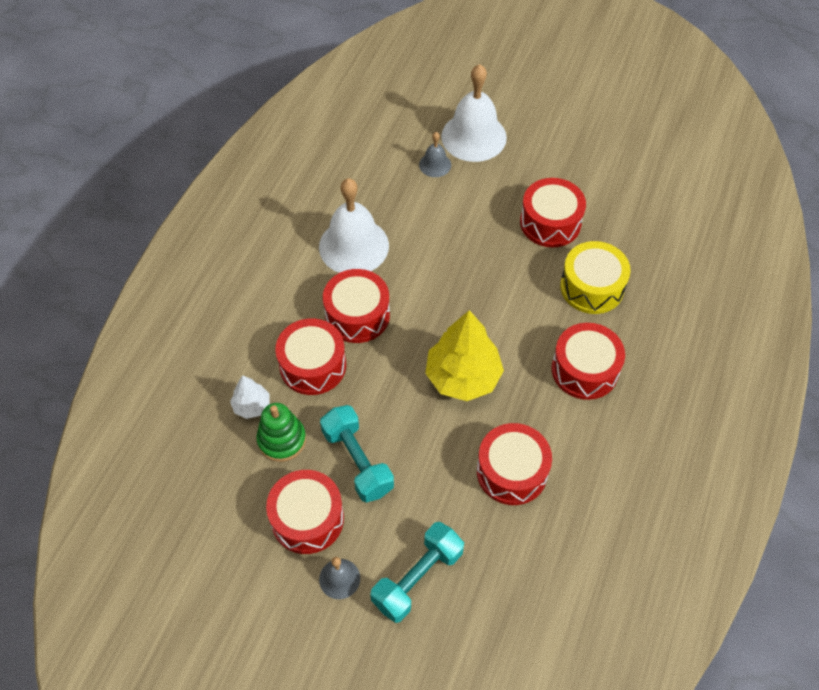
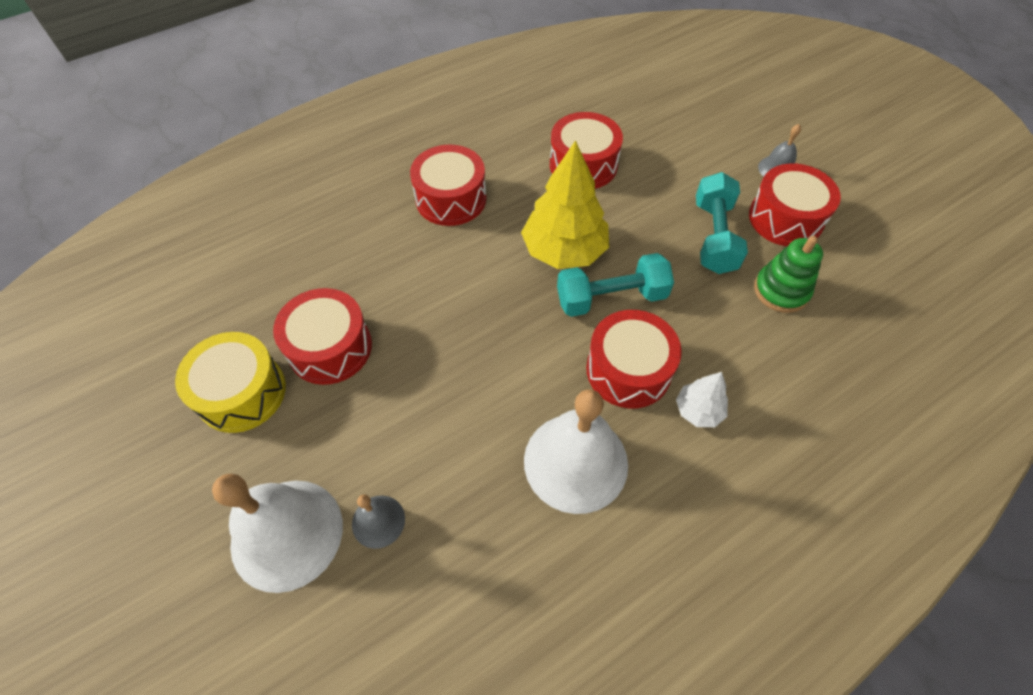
camera: 145 degrees left, 0 degrees up
(251, 406) = (800, 339): white tree -> white tree (698, 410)
(313, 365) = (711, 343): red drum -> none
(417, 578) = (712, 141): turquoise dumbbell -> turquoise dumbbell (611, 298)
(592, 287) = (366, 259): yellow drum -> yellow drum (242, 392)

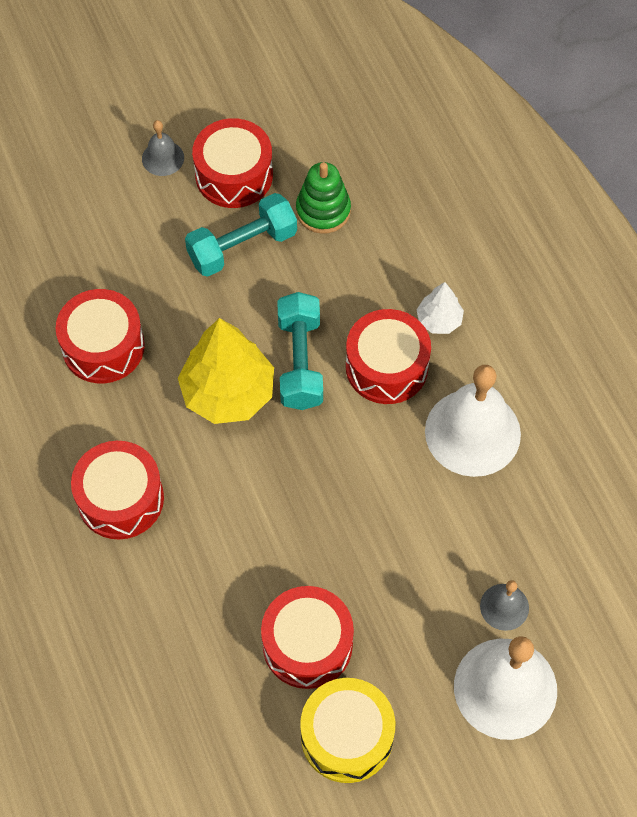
camera: 80 degrees left, 5 degrees up
(714, 236) = (242, 247): turquoise dumbbell -> turquoise dumbbell turned 45 degrees counterclockwise

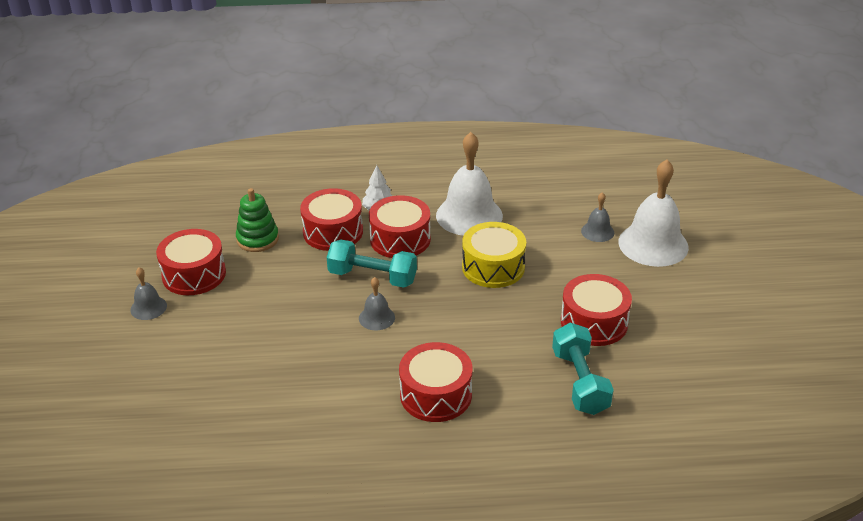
camera: 70 degrees left, 25 degrees down
(103, 346) = (295, 377): red drum -> red drum (333, 232)
(228, 393) = (376, 318): yellow tree -> grey bell
(242, 247) = (259, 284): turquoise dumbbell -> turquoise dumbbell (580, 382)
(347, 736) = (667, 319): yellow drum -> yellow drum (493, 267)

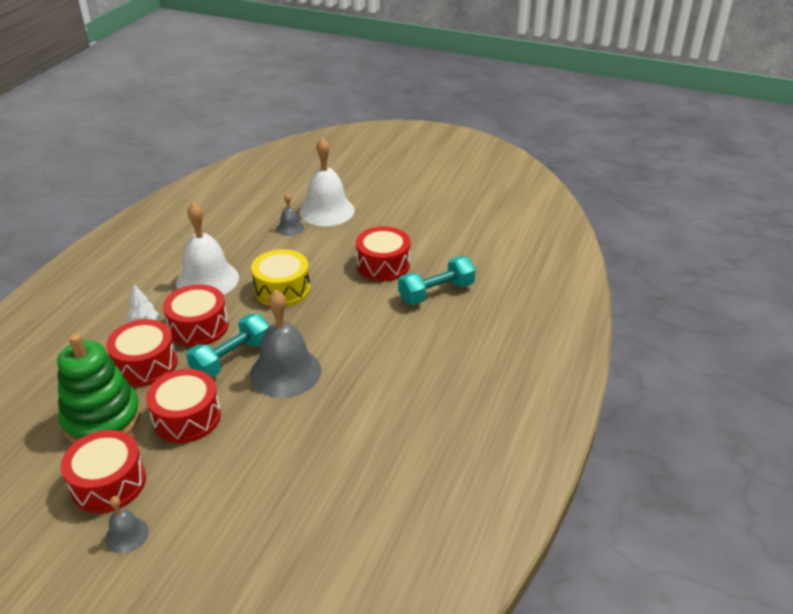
camera: 65 degrees left, 0 degrees up
(257, 239) = (102, 419): green stacking toy -> green stacking toy, size x1.63
(376, 318) = (285, 372): grey bell -> grey bell, size x2.06
(436, 395) = (399, 367): red drum -> red drum (187, 417)
(580, 382) = (436, 292): turquoise dumbbell -> turquoise dumbbell turned 45 degrees counterclockwise

